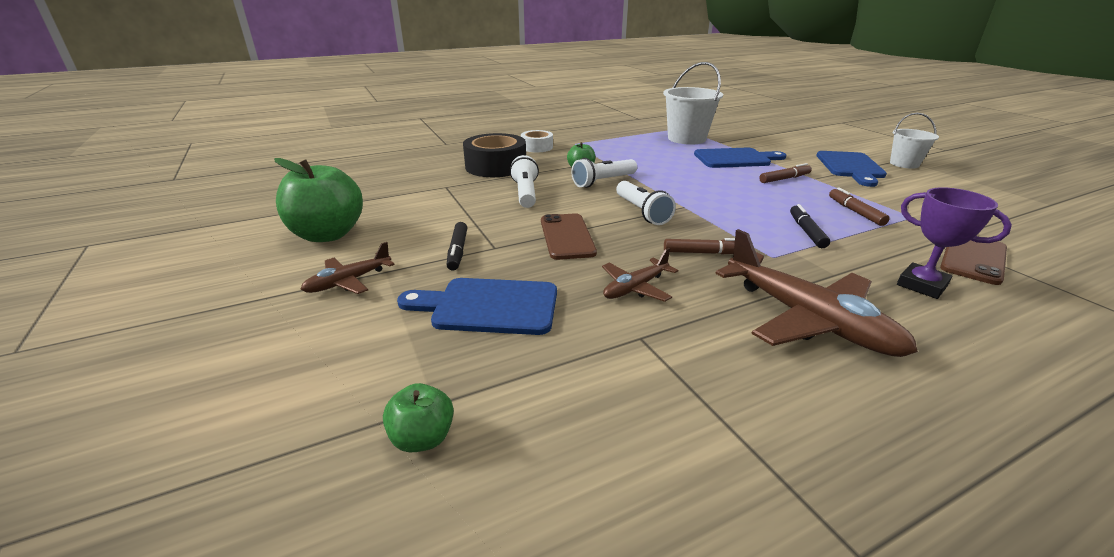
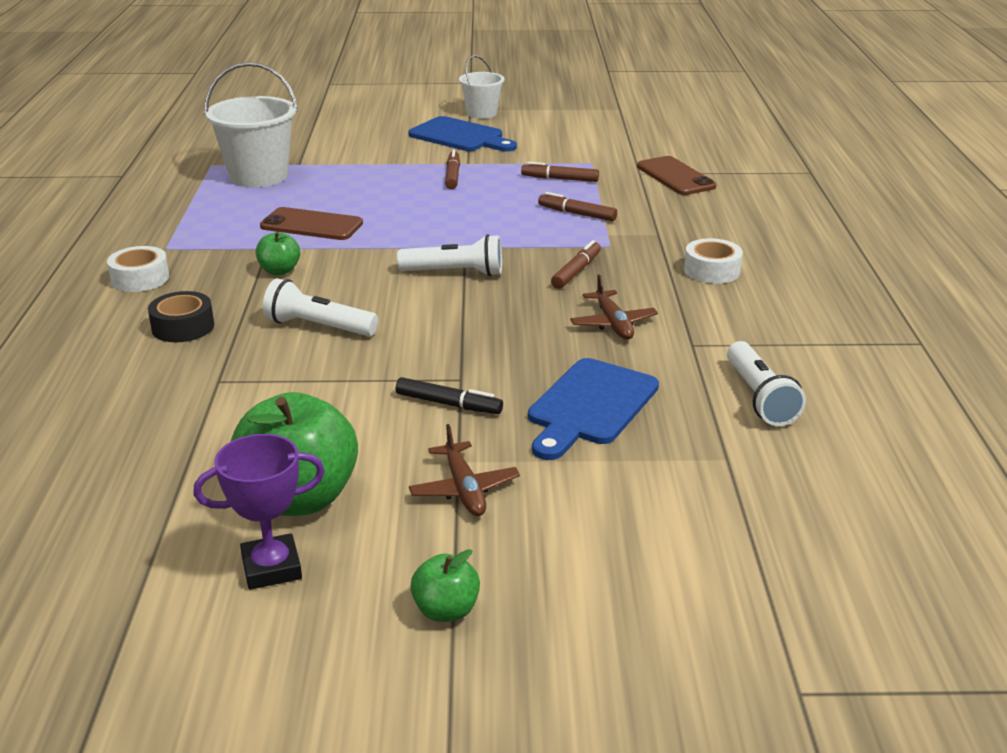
camera: 65 degrees left, 0 degrees up
(423, 438) = (766, 469): green apple -> green apple (446, 610)
(496, 166) = (183, 327): black tape -> black tape, size x0.58
(567, 236) = (474, 330): brown phone -> brown phone (311, 225)
(603, 181) = (340, 269): white flashlight -> white flashlight (759, 398)
(735, 158) = (365, 176): blue cutting board -> none
(806, 231) = (577, 214): black marker -> brown marker
(807, 319) = (712, 270): brown plane -> white tape
(922, 285) = (697, 211): purple trophy -> purple trophy (271, 568)

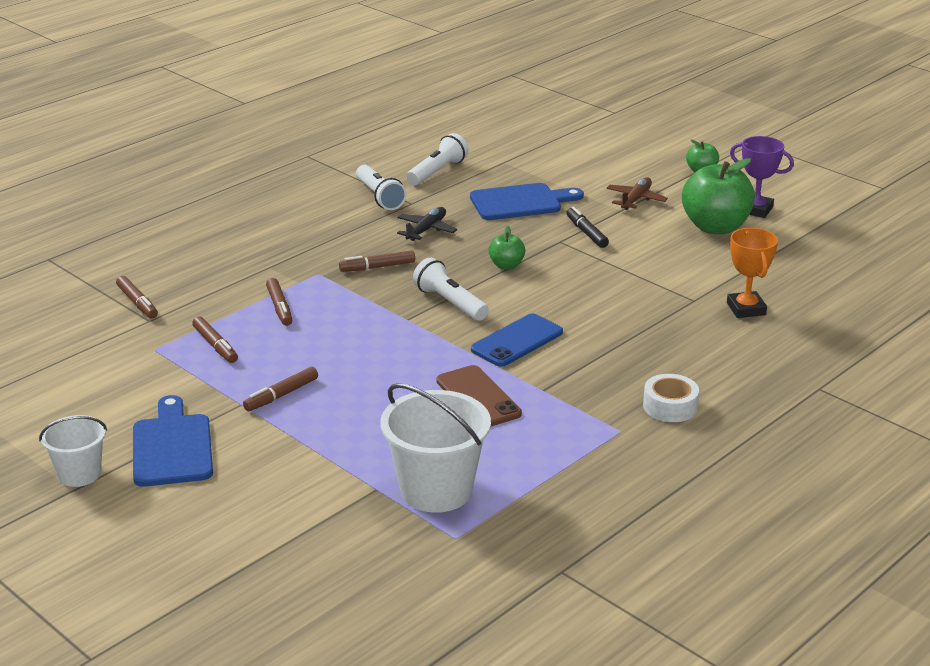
camera: 135 degrees left, 0 degrees up
(146, 397) = (746, 309): none -> orange trophy
(183, 327) = (679, 347): black tape -> none
(279, 271) = (561, 363): green apple -> green apple (506, 265)
(318, 327) = (593, 306): white flashlight -> white flashlight (379, 197)
(344, 270) = (517, 341): none -> blue phone
(613, 323) = (426, 230): brown plane -> black plane
(675, 177) = (137, 303): brown phone -> brown marker
(712, 270) = (303, 230): white tape -> none

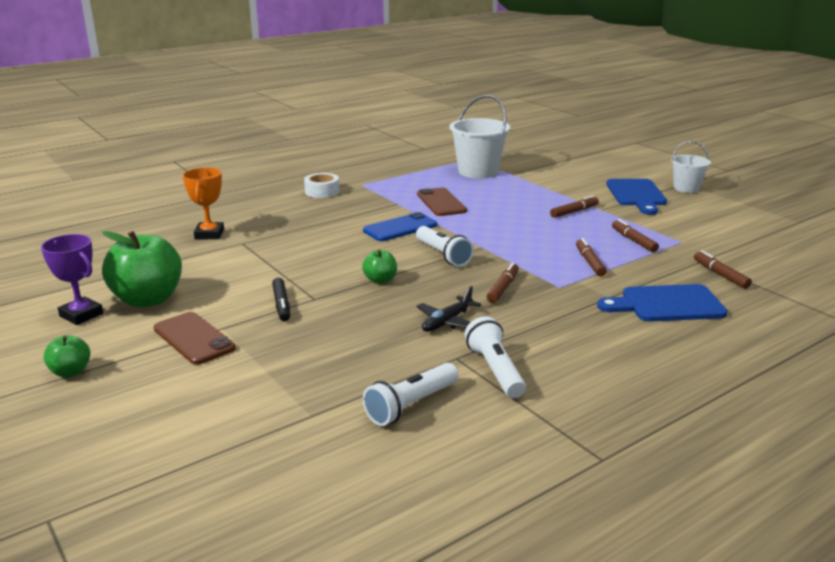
camera: 170 degrees left, 5 degrees down
(377, 267) = (503, 288): brown marker -> brown marker turned 60 degrees counterclockwise
(520, 202) = (327, 347): blue cutting board -> blue cutting board (667, 304)
(635, 199) = (194, 338): brown plane -> brown phone

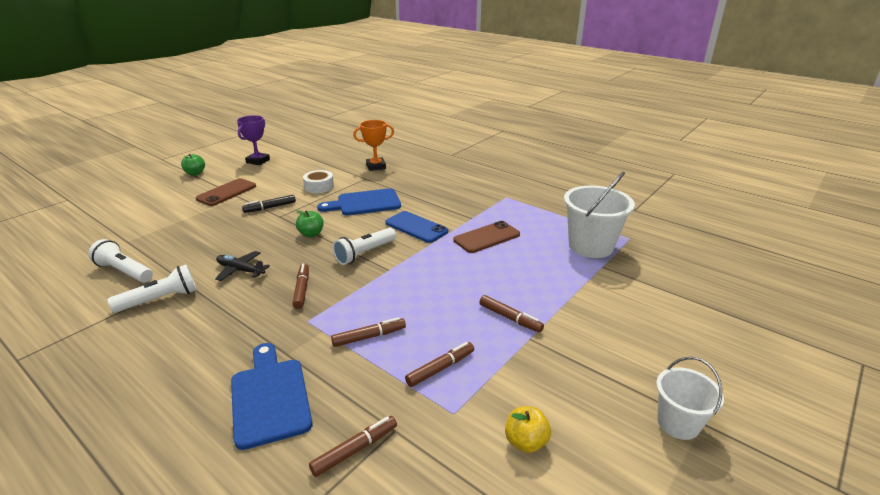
camera: 75 degrees right, 5 degrees up
(148, 300) = (276, 171): green apple -> none
(322, 191) = (478, 185): white tape -> white tape (319, 186)
(503, 288) = (302, 289): brown marker -> brown marker turned 105 degrees counterclockwise
(637, 195) = (607, 368): blue cutting board -> blue cutting board (365, 203)
(706, 226) = (526, 442): none -> yellow apple

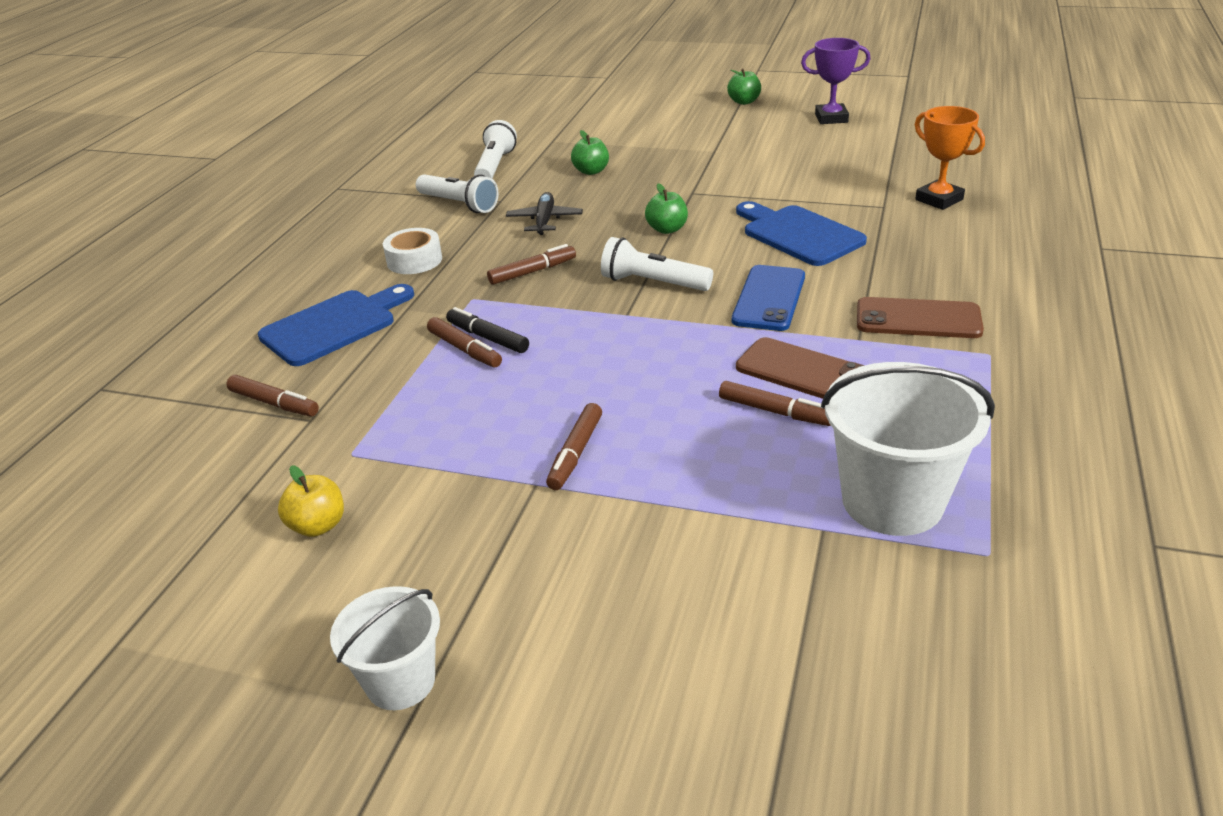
camera: 70 degrees right, 5 degrees up
(199, 238) = (591, 171): none -> green apple
(226, 192) = (716, 138): brown phone -> brown phone (918, 319)
(270, 207) = (708, 178): black marker -> black marker (487, 337)
(319, 186) = (808, 184): white tape -> white tape (414, 260)
(440, 368) = (429, 421): brown marker -> brown marker (775, 411)

